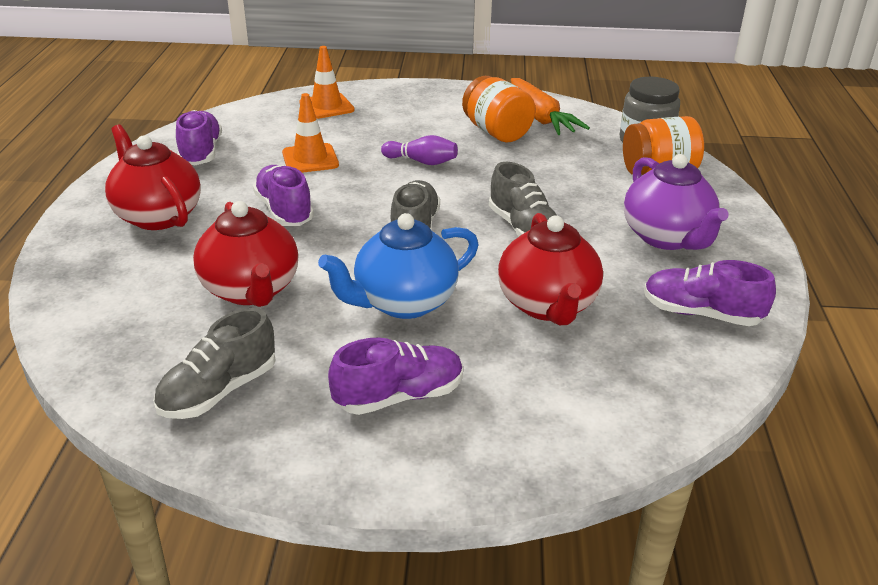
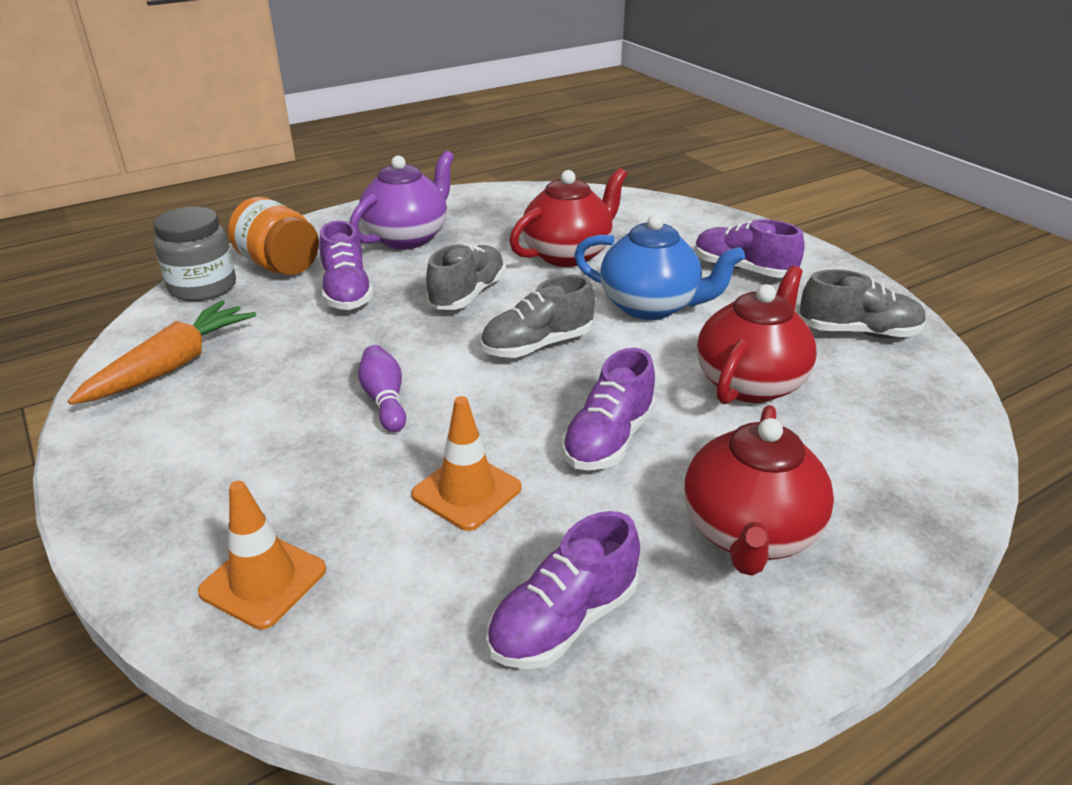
camera: 125 degrees left, 0 degrees up
(496, 132) = (247, 380): orange jar -> none
(701, 313) = (503, 208): purple shoe -> purple shoe (347, 292)

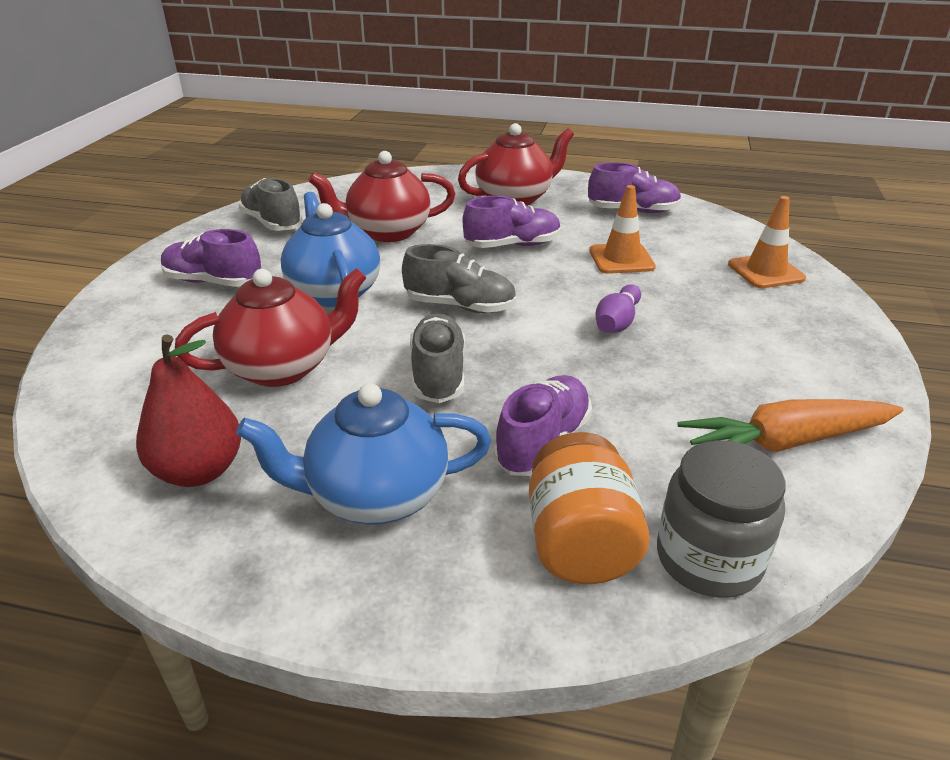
camera: 135 degrees left, 0 degrees up
(407, 237) = (376, 496): purple teapot -> blue teapot
(468, 295) = (438, 374): grey shoe -> grey shoe turned 105 degrees clockwise
(508, 210) = (199, 471): none -> red pear
(568, 254) = (283, 367): red teapot -> red teapot turned 150 degrees clockwise
(743, 270) = (213, 282): purple shoe -> purple shoe turned 120 degrees clockwise

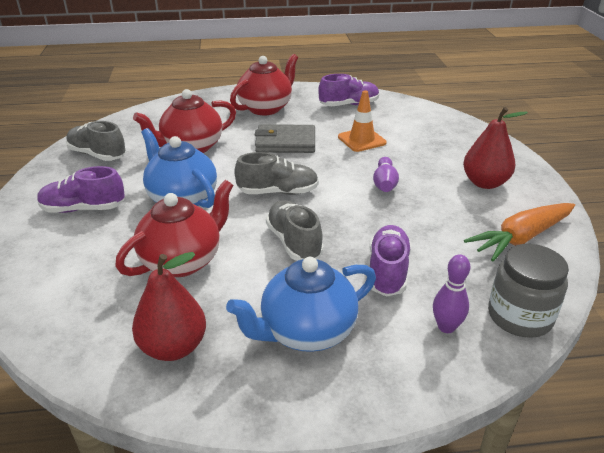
camera: 20 degrees left, 0 degrees up
(512, 245) = (285, 142): purple shoe -> grey wallet
(580, 543) = (446, 327): orange jar -> purple bowling pin
(765, 271) = (451, 133): orange traffic cone -> none
(775, 350) = (485, 183): none -> red pear

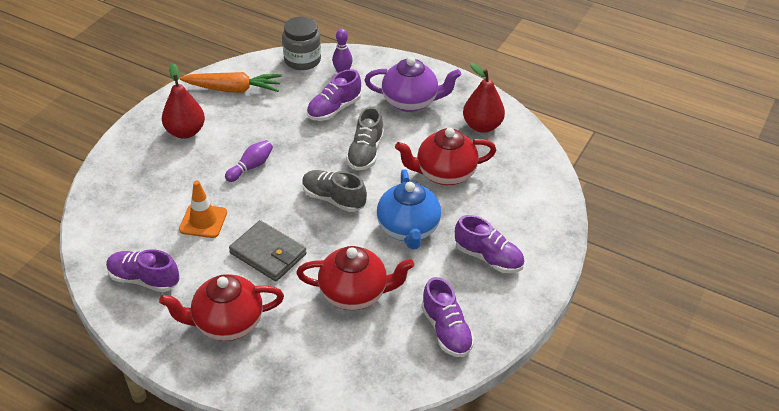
camera: 145 degrees left, 10 degrees up
(97, 155) = (446, 330): grey shoe -> purple shoe
(306, 332) = (411, 102): blue teapot -> purple teapot

